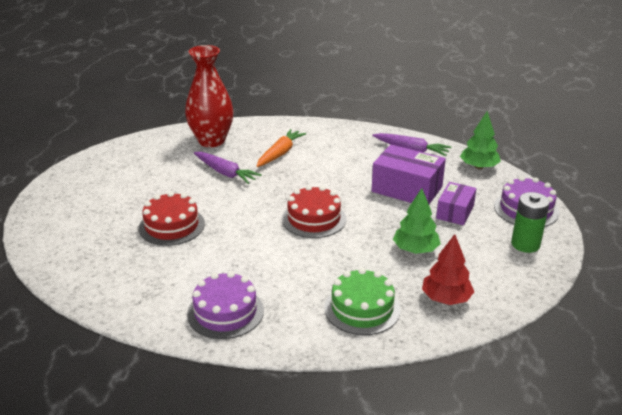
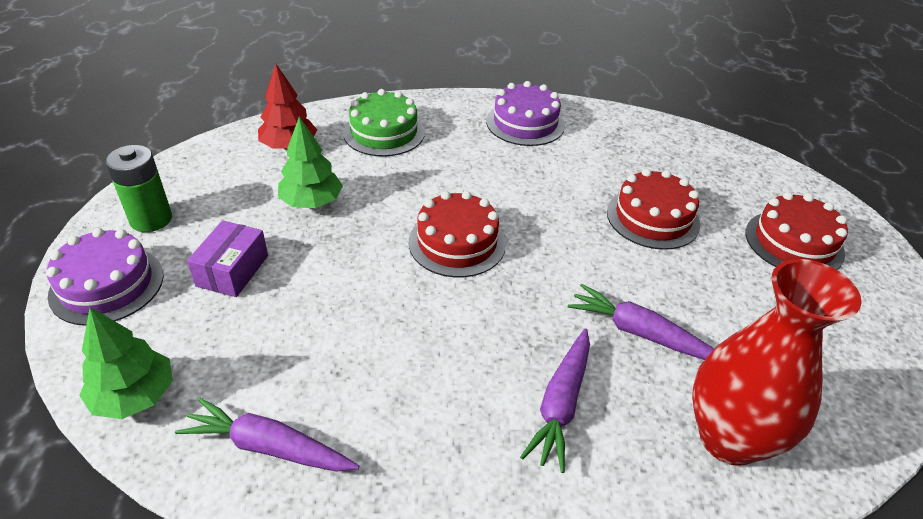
camera: 170 degrees right, 10 degrees up
(90, 206) = (794, 243): none -> red cake
(280, 153) = (561, 404): orange carrot -> purple carrot
(407, 189) = (302, 317): purple box -> none

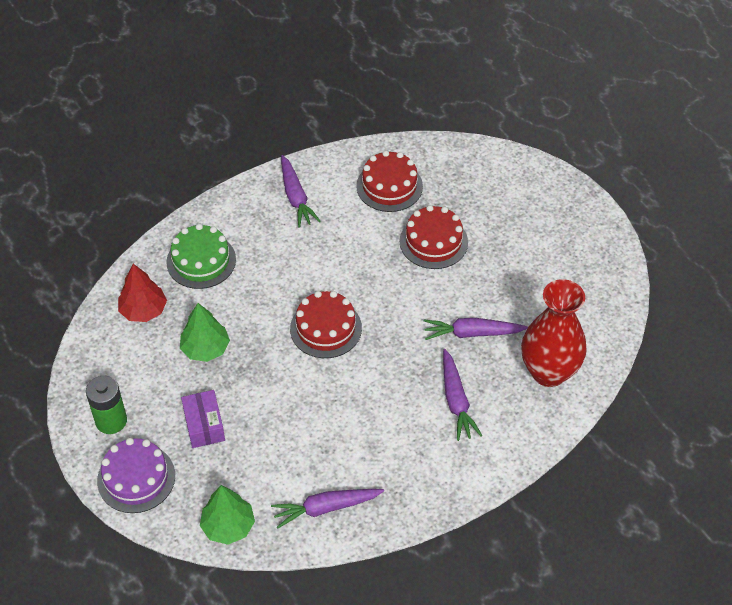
camera: 30 degrees left, 10 degrees up
(525, 123) = (296, 197): purple cake -> purple carrot
(794, 243) = (527, 216): red cake -> red cake (389, 186)

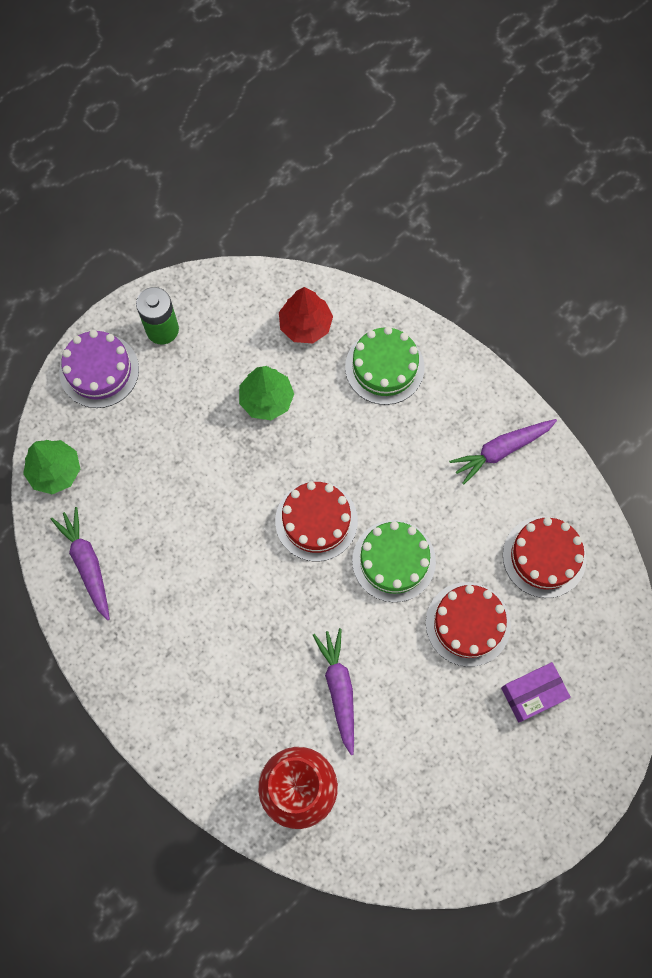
camera: 80 degrees right, 20 degrees up
(204, 425) = (170, 421): purple box -> purple box (532, 694)
(372, 281) = (393, 561): none -> green cake
(456, 401) = (241, 683): purple carrot -> none

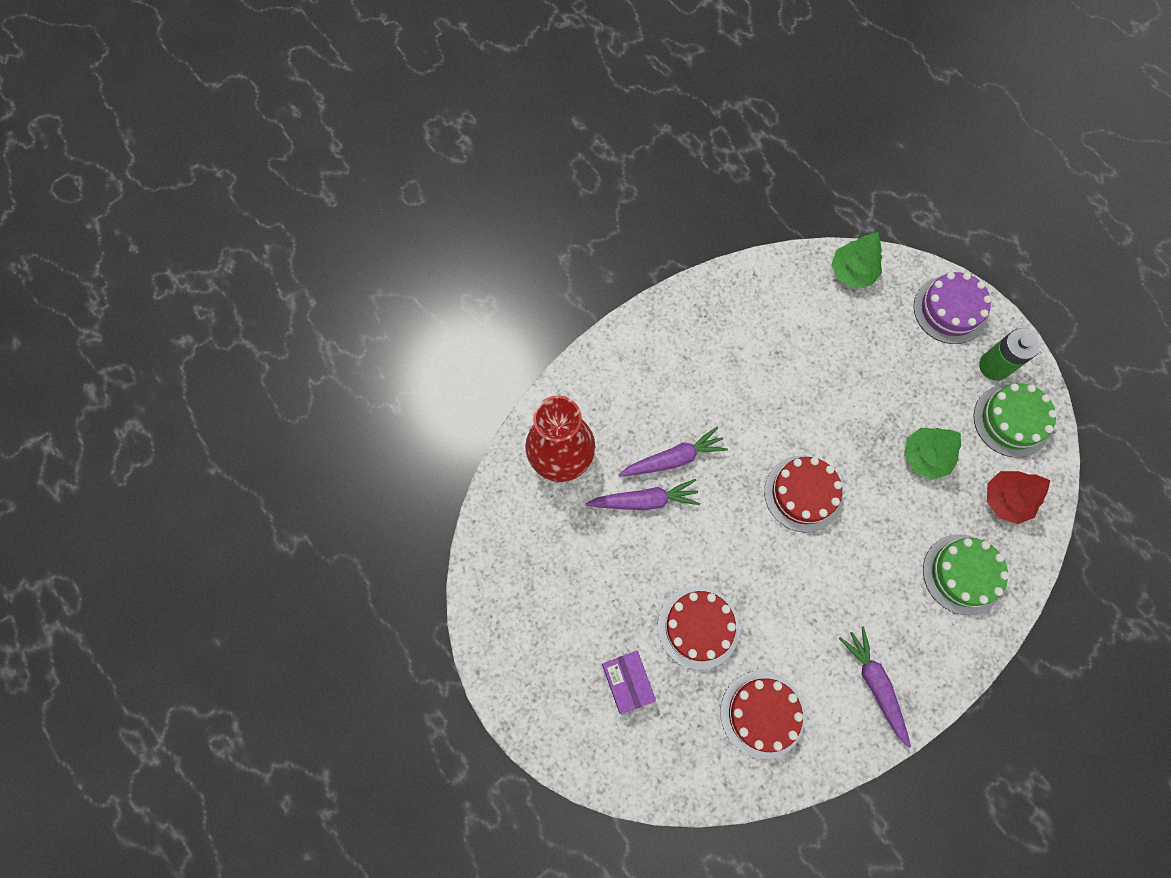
camera: 95 degrees right, 0 degrees up
(87, 564) = (767, 295): purple carrot -> purple carrot (673, 458)
(393, 561) = (762, 562): green cake -> green cake (1011, 420)

